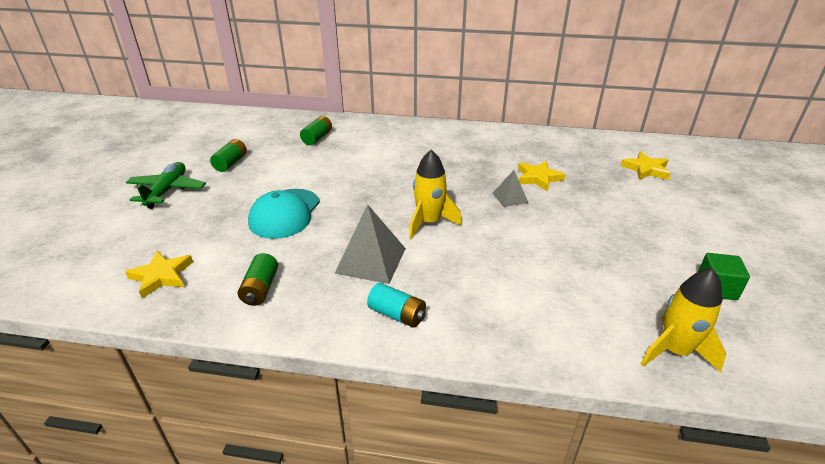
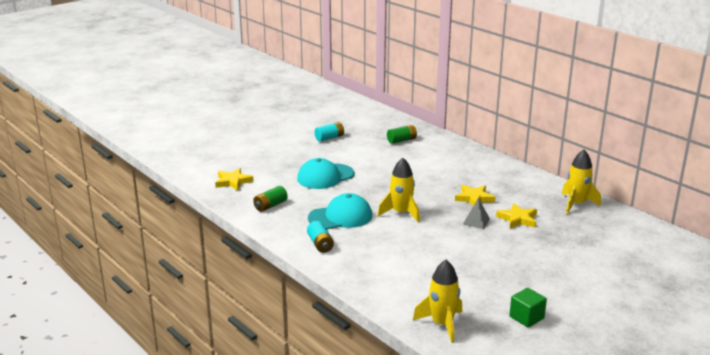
camera: 40 degrees right, 10 degrees down
(167, 191) = (278, 141): green plane -> none
(231, 163) = (329, 138): green battery -> turquoise battery
(371, 260) = (340, 217): grey pyramid -> turquoise cap
(556, 143) = (576, 204): none -> yellow rocket
(646, 169) = (618, 246): yellow star -> yellow star (474, 198)

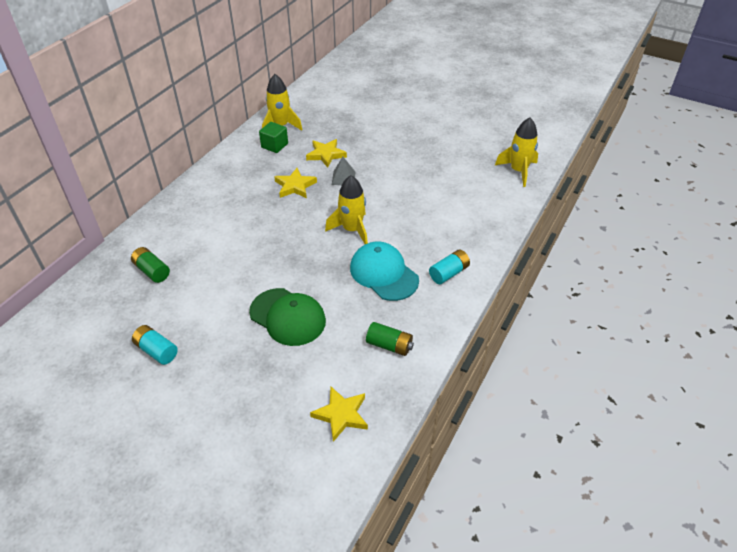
camera: 110 degrees left, 20 degrees up
(325, 176) = (288, 317): turquoise cap -> green cap
(526, 317) = (478, 134): green cube -> green cube (274, 145)

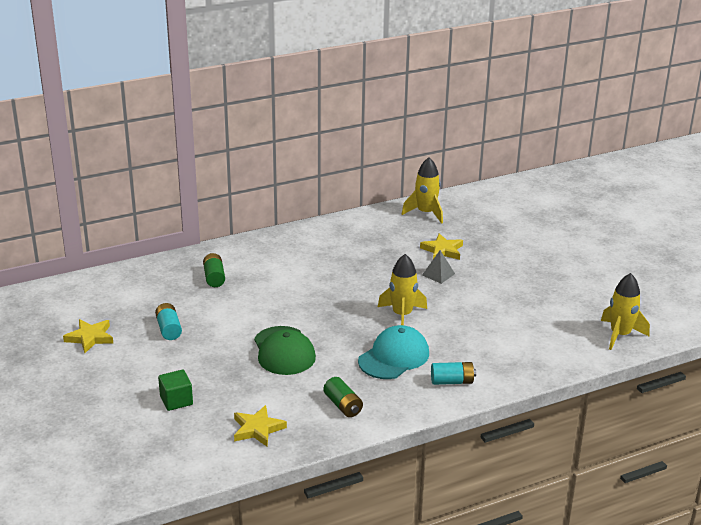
camera: 35 degrees right, 15 degrees down
(274, 145) = (403, 226): green cube -> green cube (176, 400)
(295, 186) = (388, 264): yellow star -> yellow star (90, 337)
(383, 273) = (394, 357): turquoise cap -> turquoise cap turned 45 degrees clockwise

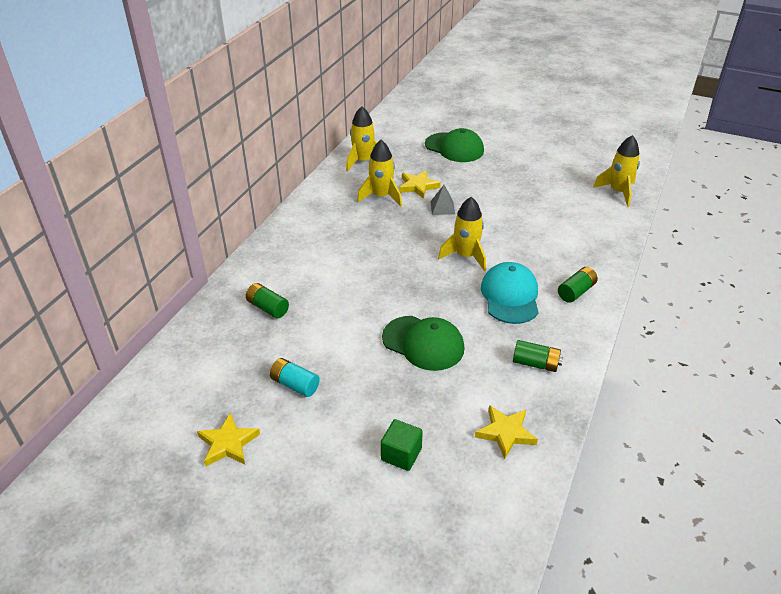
camera: 40 degrees left, 10 degrees up
(401, 244) = (381, 196): none -> yellow rocket
(452, 381) = (576, 292): turquoise battery -> green battery
(522, 235) = (454, 148): none -> green cap

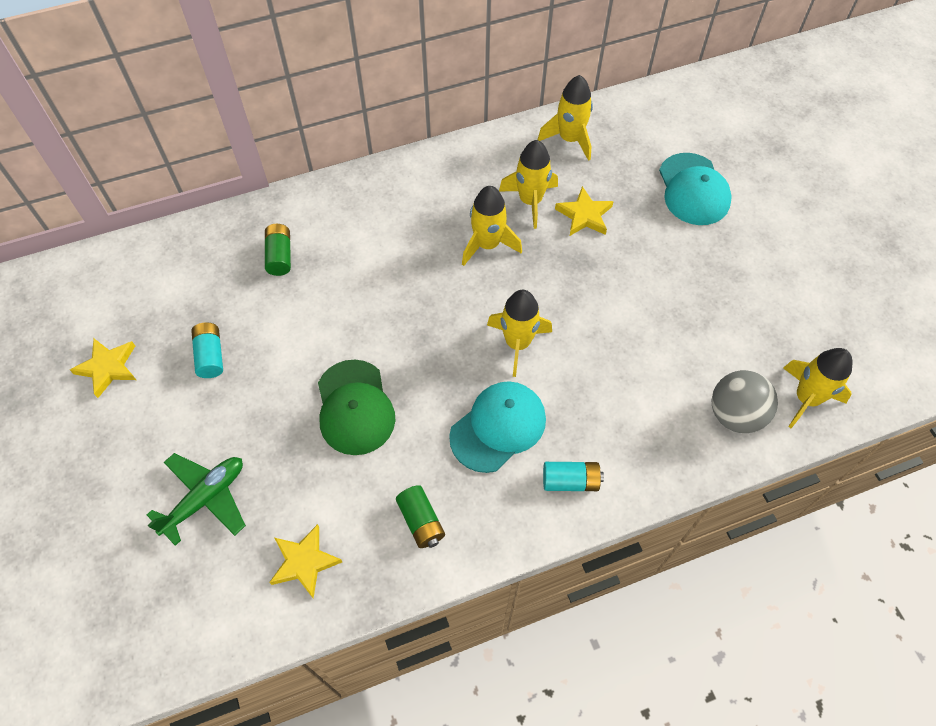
camera: 45 degrees right, 20 degrees up
(386, 227) = (487, 245): none -> yellow rocket
(401, 454) = (205, 499): green cube -> green plane
(442, 207) = (574, 263): grey pyramid -> none
(454, 148) = (693, 189): green cap -> turquoise cap
(576, 292) = (570, 481): green battery -> turquoise battery
(601, 216) = (735, 414): none -> grey ball

